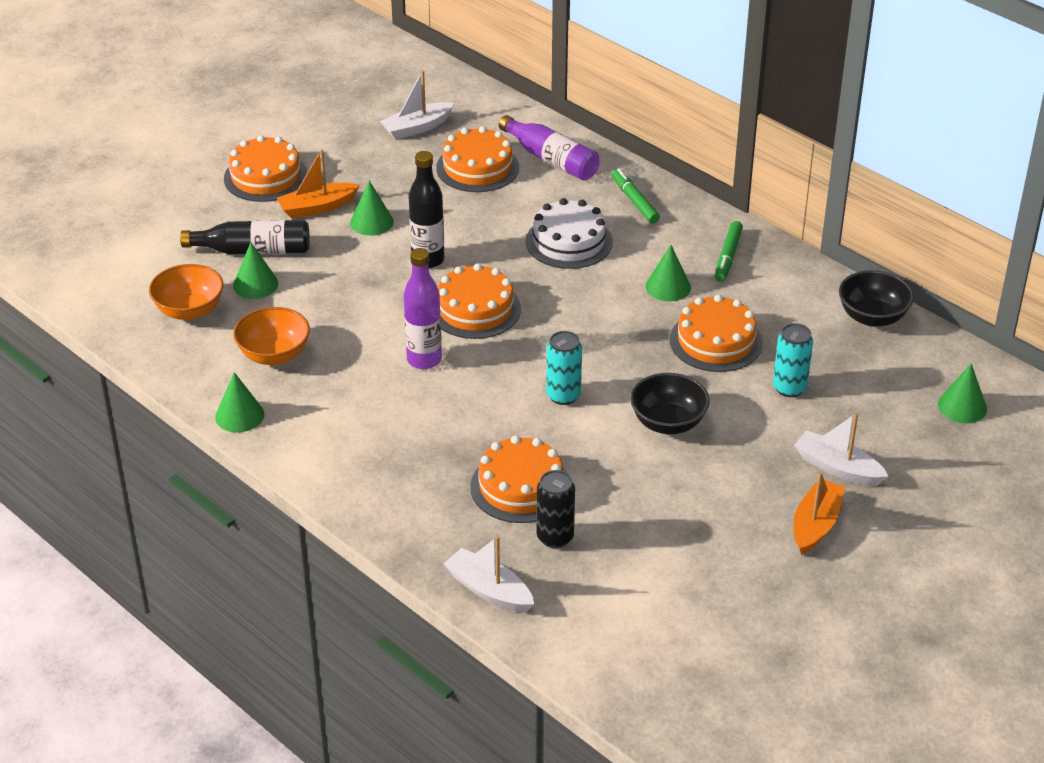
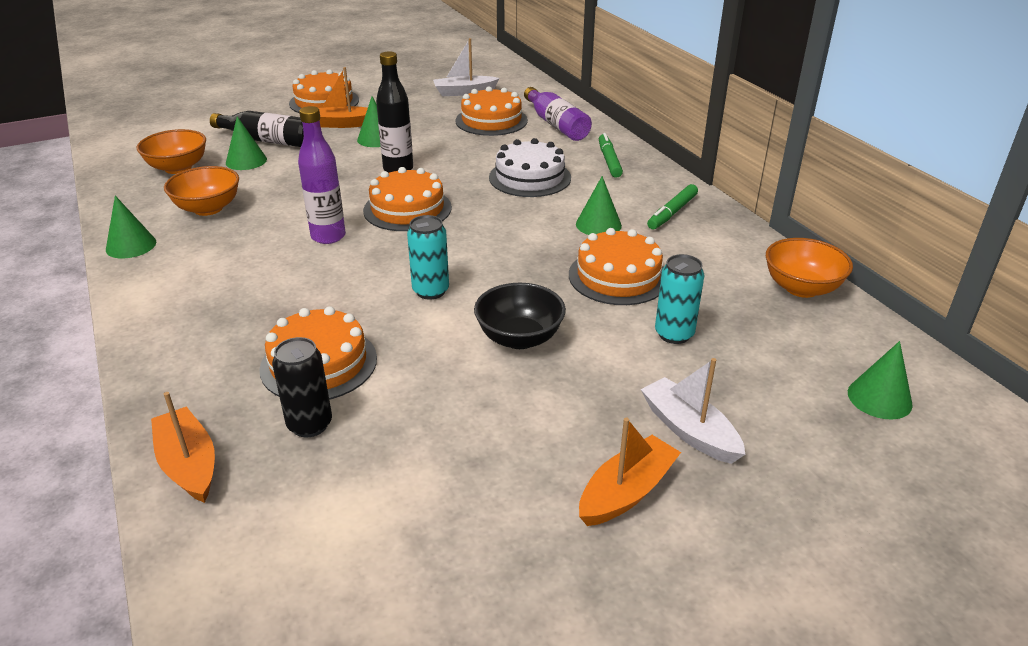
camera: 20 degrees right, 5 degrees down
(489, 590) = (188, 464): white boat -> orange boat
(872, 317) = (801, 288): black bowl -> orange bowl

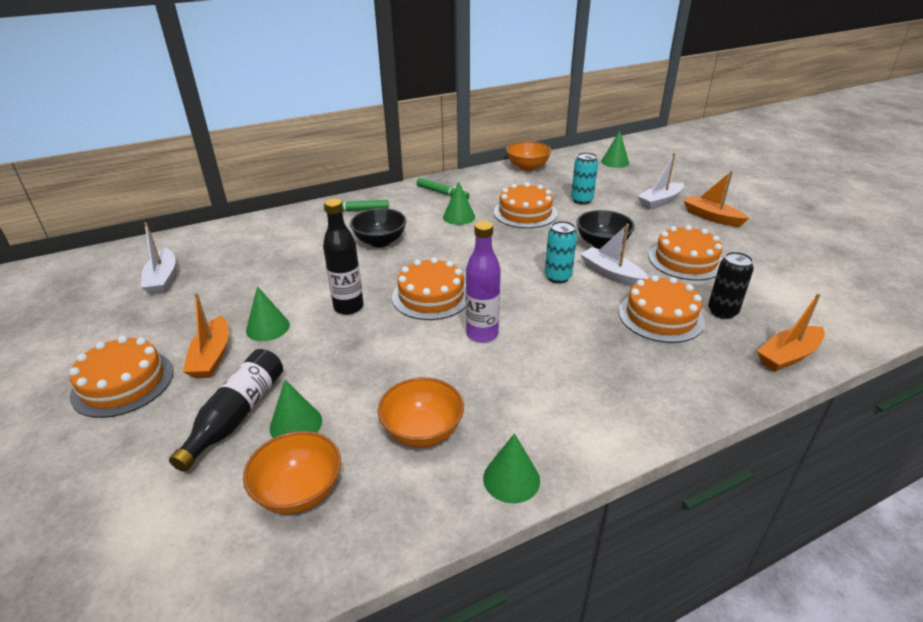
camera: 90 degrees left, 0 degrees up
(431, 335) = (611, 274): none -> white boat
(491, 120) = (251, 261): orange cake -> orange cake (685, 260)
(530, 177) = (380, 241): white cake -> black bowl
(556, 125) = (276, 230): purple bottle -> none

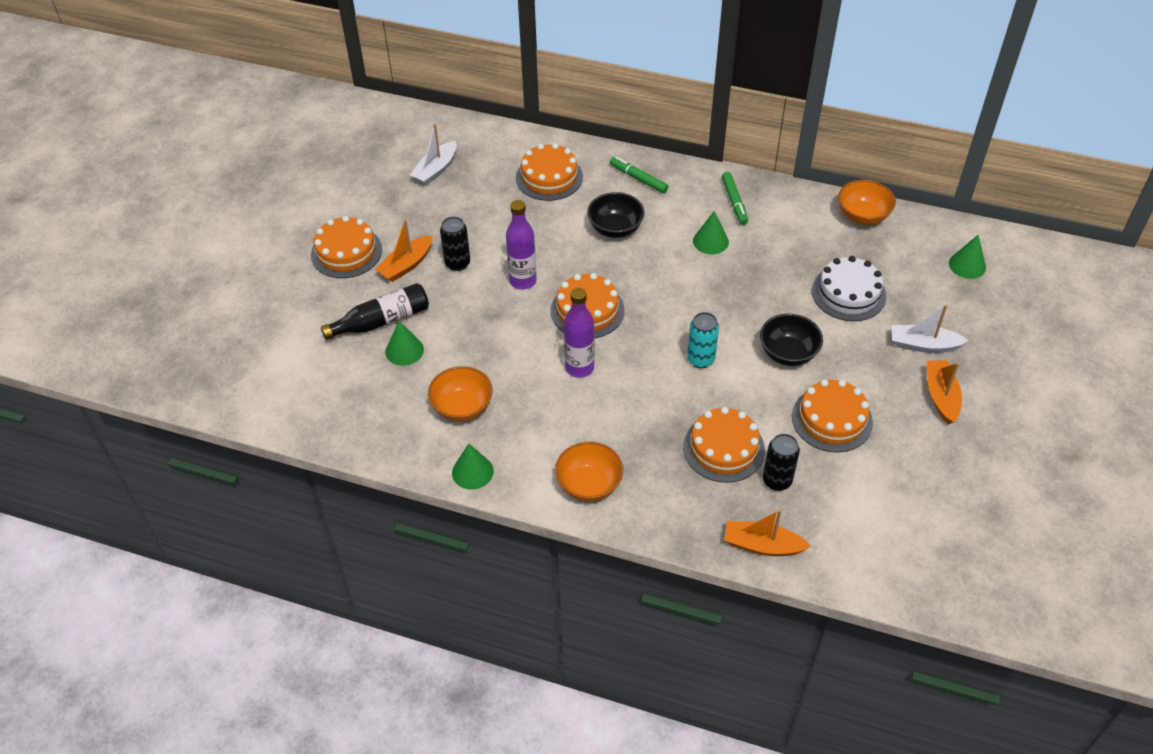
camera: 45 degrees right, 15 degrees up
(268, 327) = (457, 263): green cone -> black can
(299, 492) = (367, 393): orange bowl -> orange bowl (589, 485)
(348, 307) = (523, 281): black bottle -> purple bottle
(525, 213) = (774, 274): orange cake -> orange cake (549, 177)
(581, 200) = (848, 293): turquoise can -> white cake
(611, 274) = (747, 387): white boat -> none

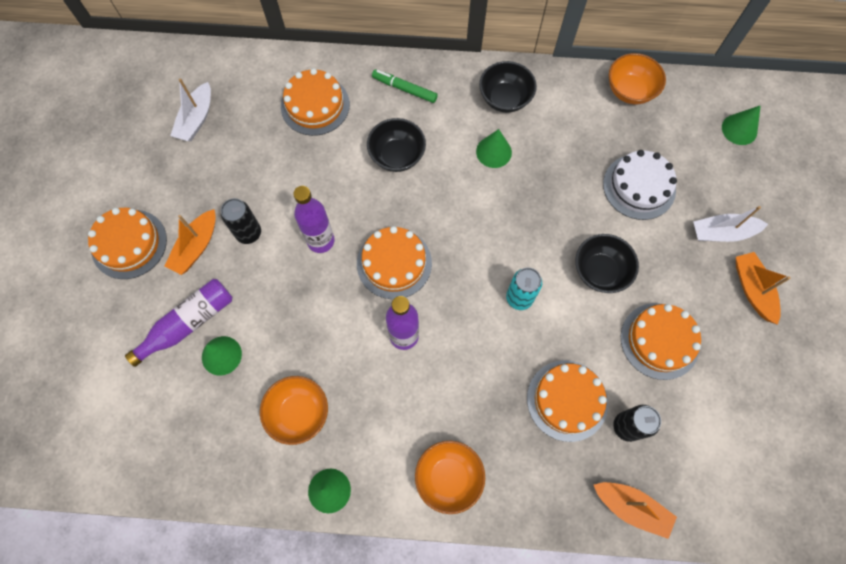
camera: 15 degrees left, 20 degrees up
(382, 321) = (188, 323): black bottle -> purple bottle
(734, 202) = (505, 99): green marker -> black bowl
(762, 545) = (631, 507): orange boat -> orange boat turned 150 degrees counterclockwise

